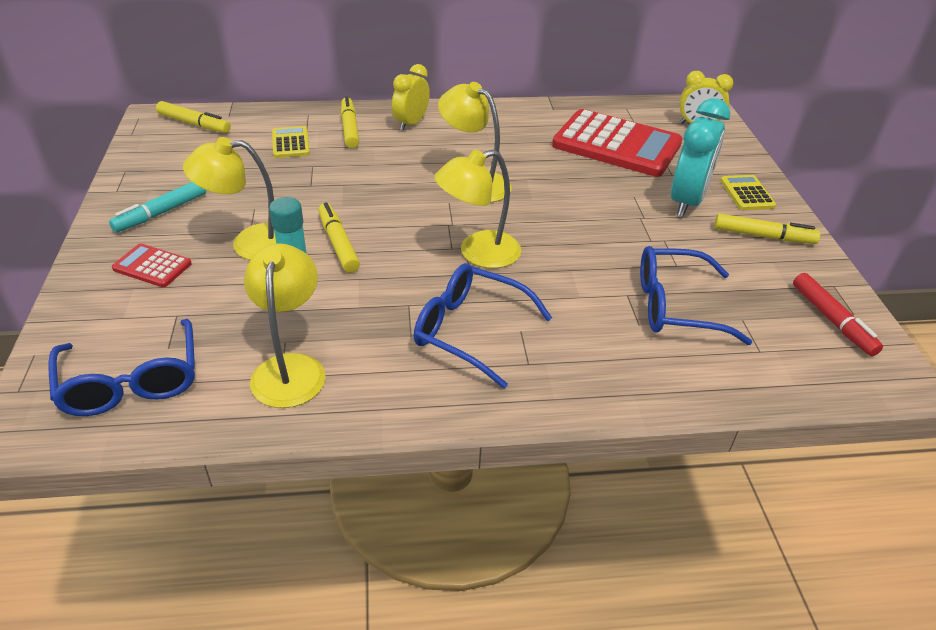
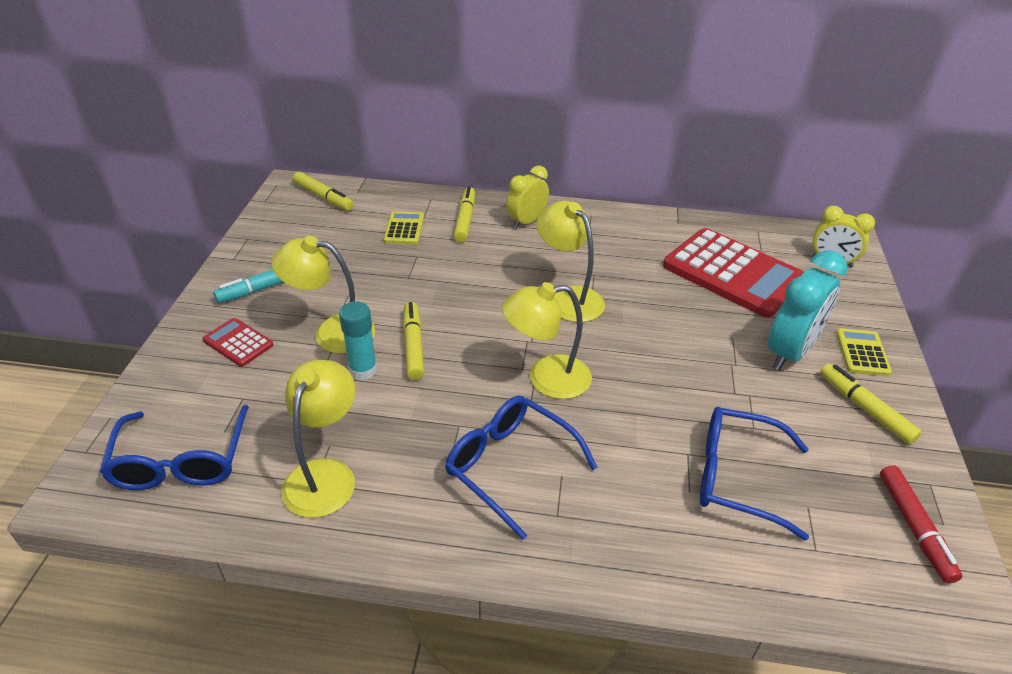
camera: 15 degrees right, 0 degrees up
(763, 236) = (865, 408): yellow marker -> yellow marker turned 150 degrees counterclockwise

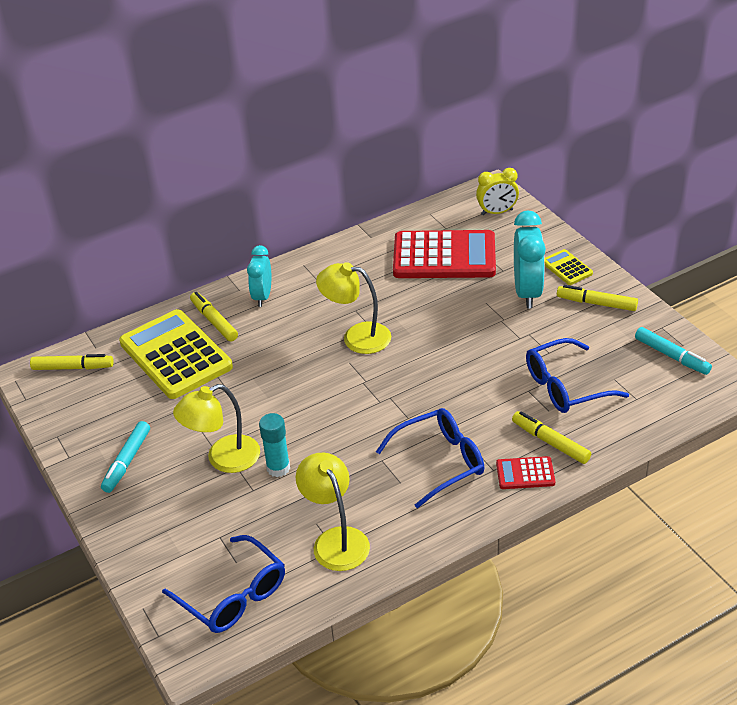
camera: 35 degrees left, 0 degrees up
(238, 343) = (164, 508): red calculator -> red calculator (525, 473)
(404, 229) = (176, 355): yellow calculator -> yellow calculator, size x2.22
(413, 345) = (292, 432): yellow marker -> yellow marker (550, 442)
(510, 467) = (439, 462): blue glasses -> blue glasses turned 150 degrees clockwise
(526, 221) = (262, 296): yellow clock -> turquoise clock
(546, 378) = (402, 398): yellow lamp -> none
(914, 528) = (671, 356): red marker -> turquoise marker

